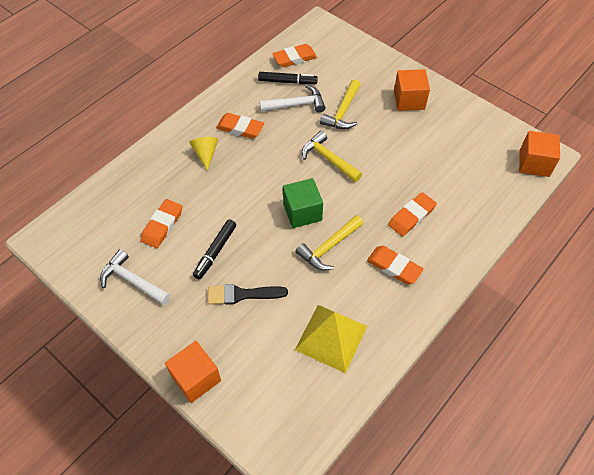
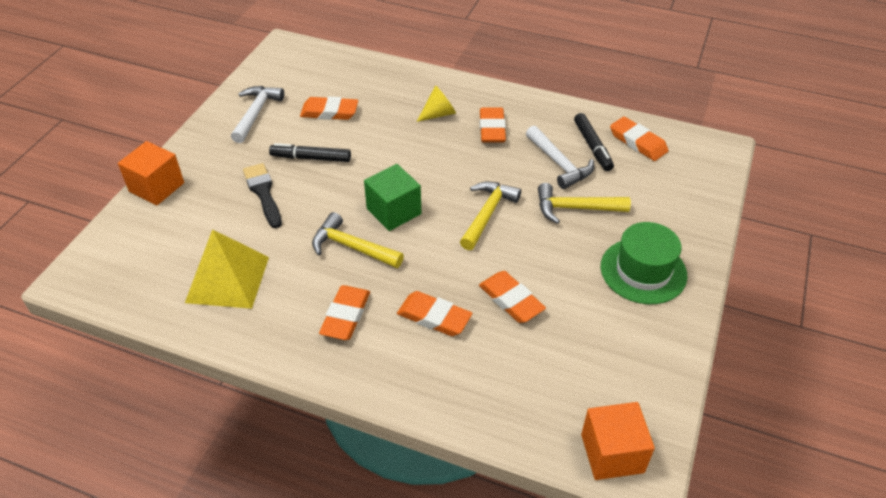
camera: 70 degrees right, 10 degrees down
(409, 100) = (643, 271): orange cube -> green hat
(410, 171) = (511, 300): none -> orange eraser

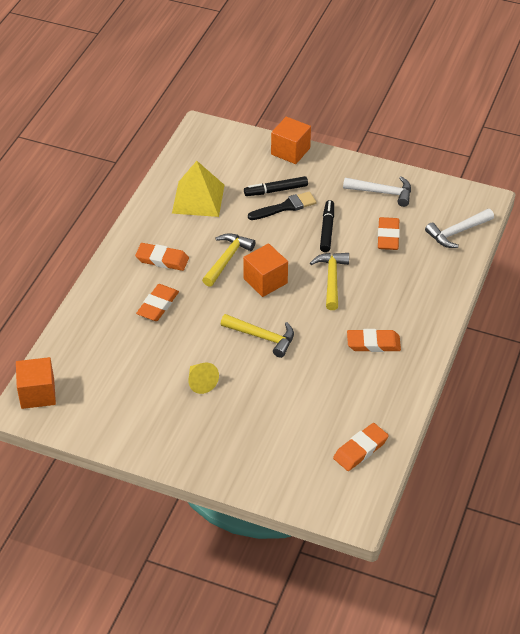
camera: 90 degrees right, 0 degrees up
(394, 211) = (265, 281): green cube -> orange cube
(439, 114) = (392, 307): yellow cone -> yellow cone (201, 382)
(511, 300) = (171, 348): orange eraser -> none
(559, 164) = (326, 388): white hammer -> white hammer (457, 232)
(575, 208) = (269, 394): yellow hammer -> yellow hammer (331, 279)
(592, 146) = (352, 414): black marker -> black marker (276, 190)
(643, 271) = (197, 432): green hat -> none

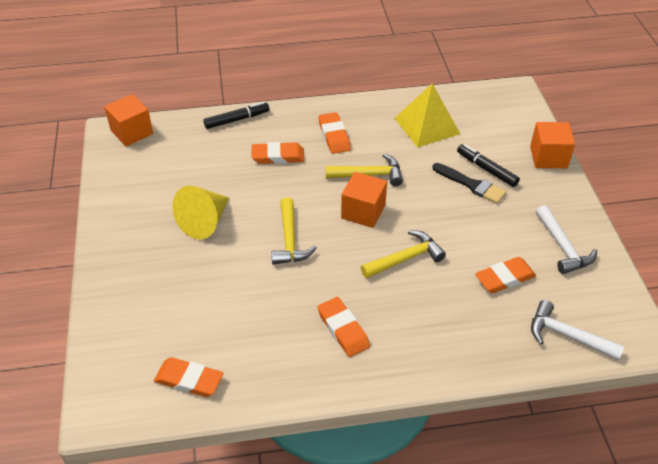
camera: 60 degrees right, 0 degrees up
(201, 382) = (205, 222): yellow cone -> yellow cone, size x1.59
(327, 230) = (469, 226): black marker -> black marker (237, 119)

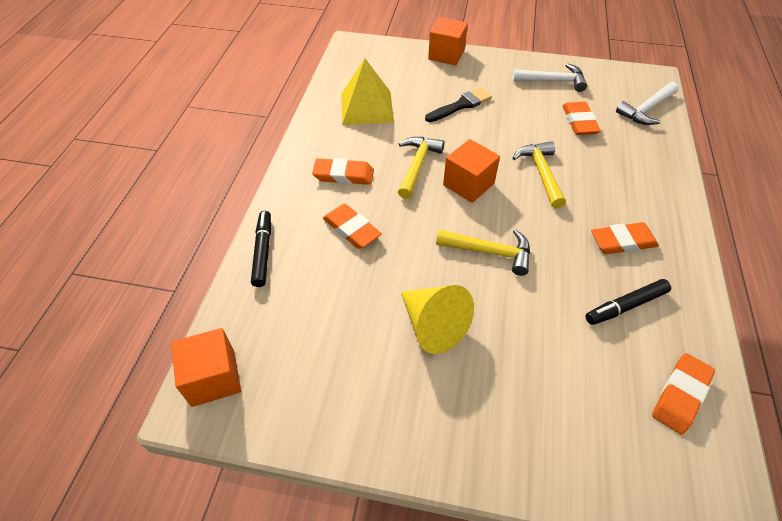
camera: 70 degrees left, 5 degrees up
(278, 156) = (351, 229): orange eraser -> orange eraser turned 60 degrees counterclockwise
(486, 169) = (445, 91): black marker -> black marker (625, 306)

